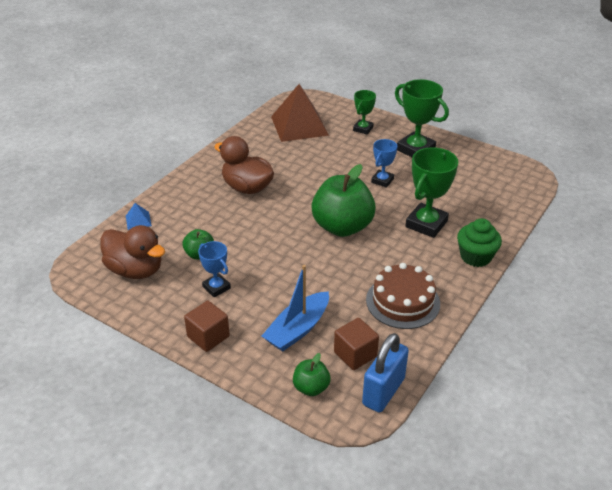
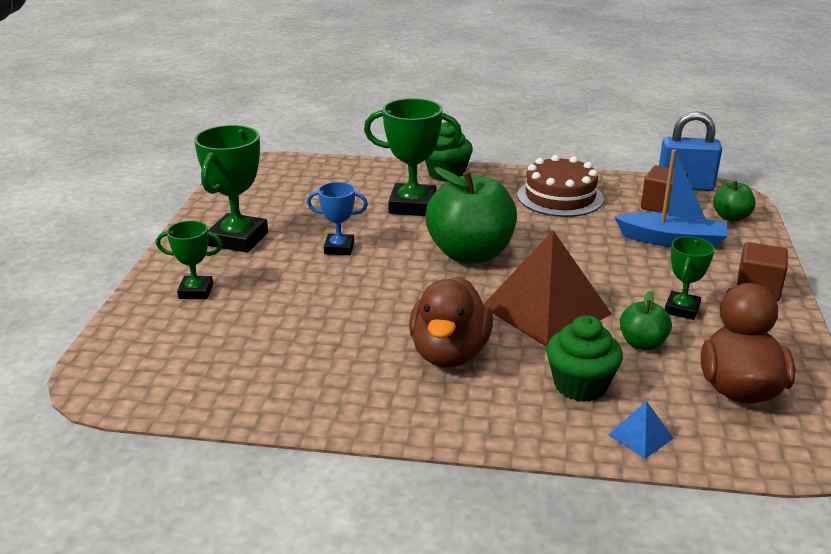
camera: 115 degrees left, 10 degrees down
(187, 218) = (580, 385): none -> green cupcake
(216, 287) = (681, 309): blue trophy -> green trophy
(299, 125) = (214, 356): brown pyramid -> brown pyramid (545, 310)

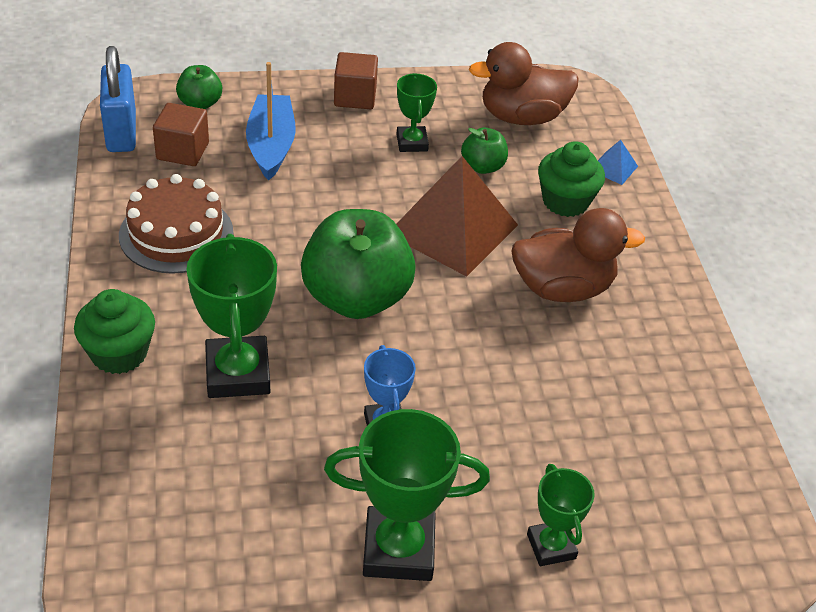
camera: 110 degrees left, 15 degrees up
(681, 309) = (412, 143): green trophy -> green trophy turned 75 degrees clockwise

